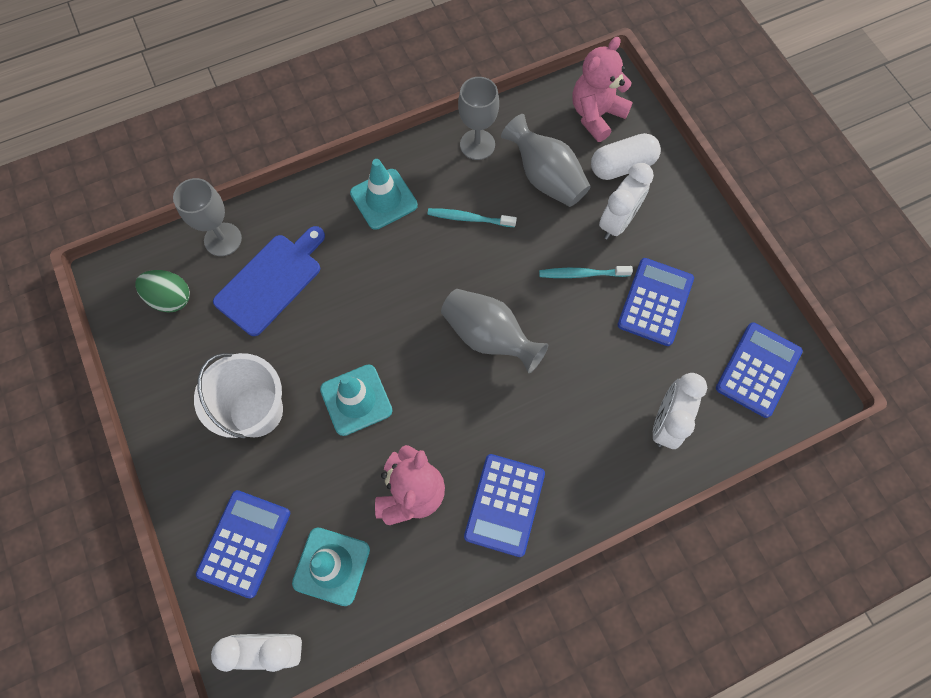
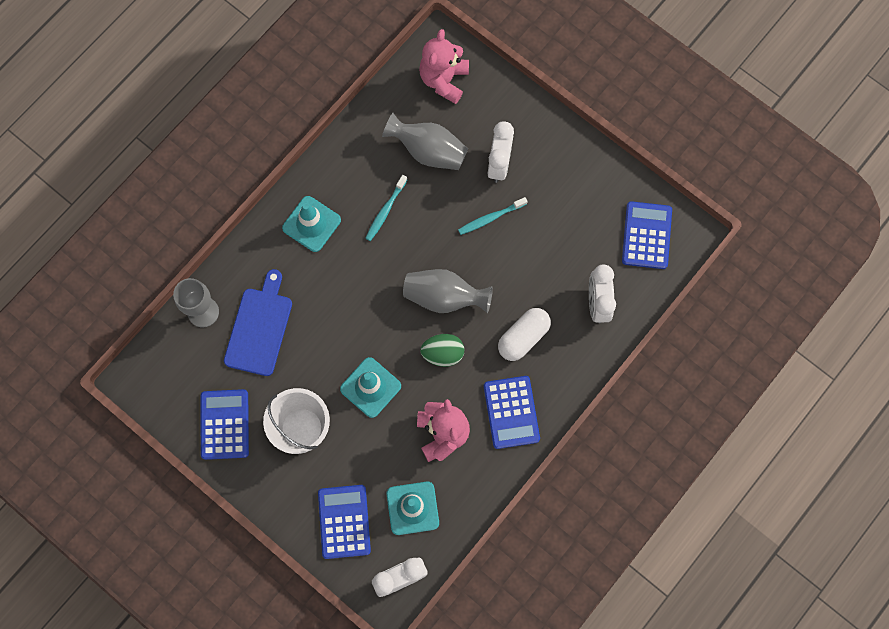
camera: 25 degrees left, 5 degrees up
(170, 298) = (189, 375): green egg -> green egg (443, 353)
(469, 218) = (385, 211): turquoise toothbrush -> turquoise toothbrush turned 45 degrees counterclockwise
(477, 144) = (362, 146): grey goblet -> none
(622, 166) = (483, 115): white capsule -> white capsule (523, 337)
(655, 302) = (553, 216): blue calculator -> blue calculator (224, 424)

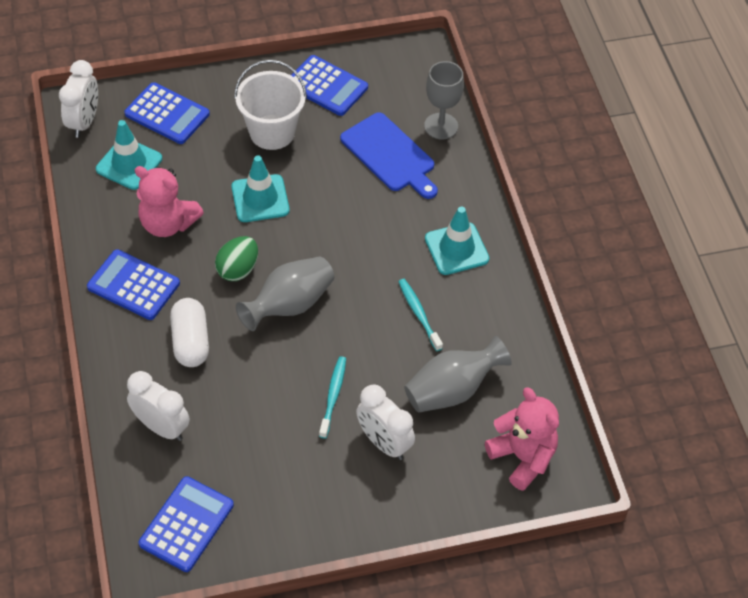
camera: 125 degrees right, 20 degrees down
(646, 235) = (186, 524): blue calculator -> blue calculator turned 105 degrees counterclockwise

